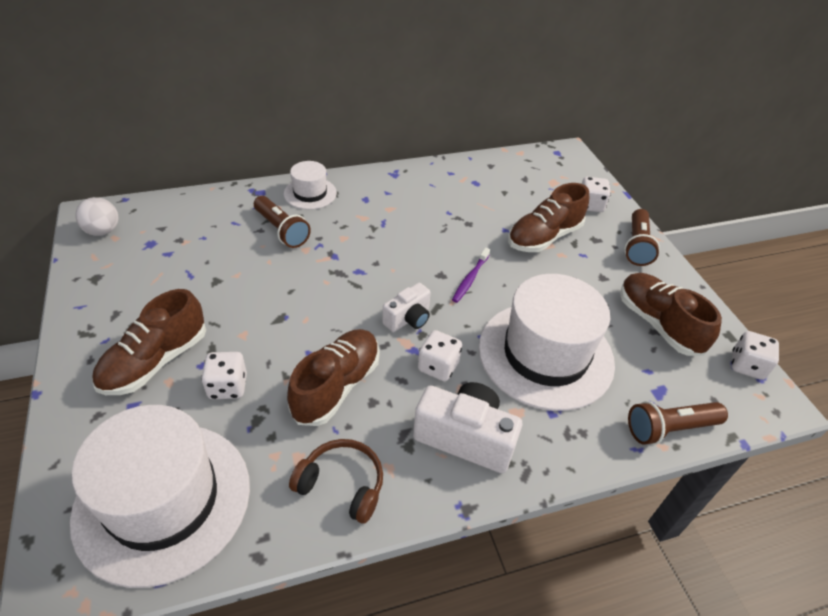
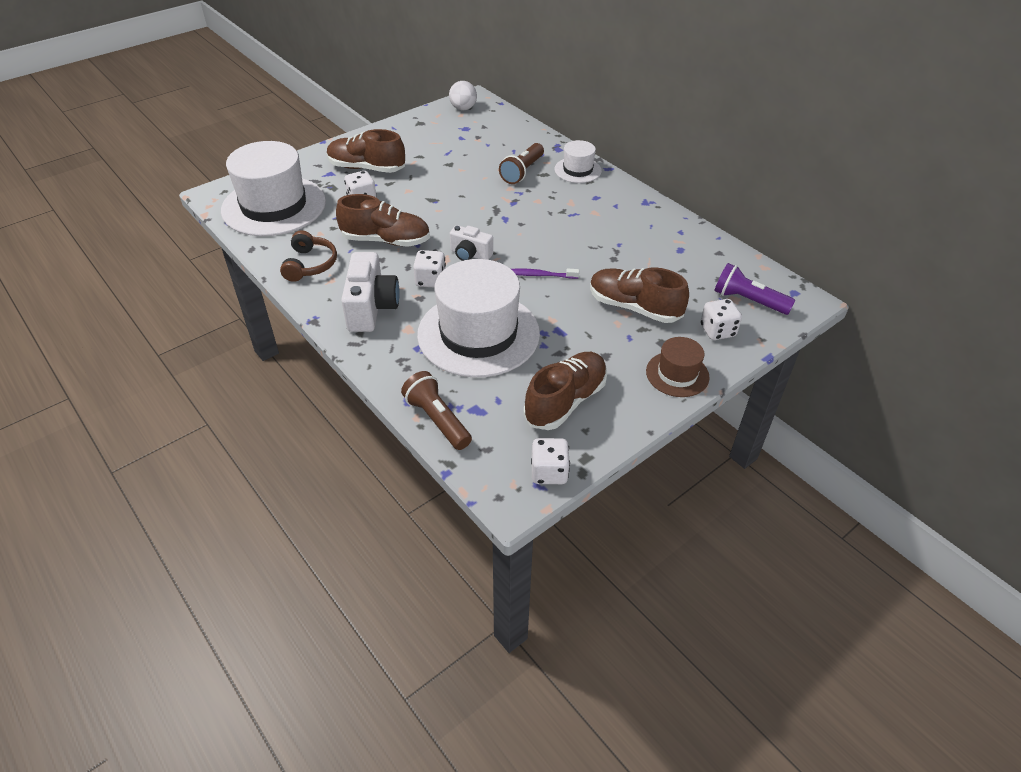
camera: 70 degrees right, 0 degrees up
(559, 176) = (748, 301): none -> purple flashlight
(637, 246) = (677, 374): brown flashlight -> brown hat

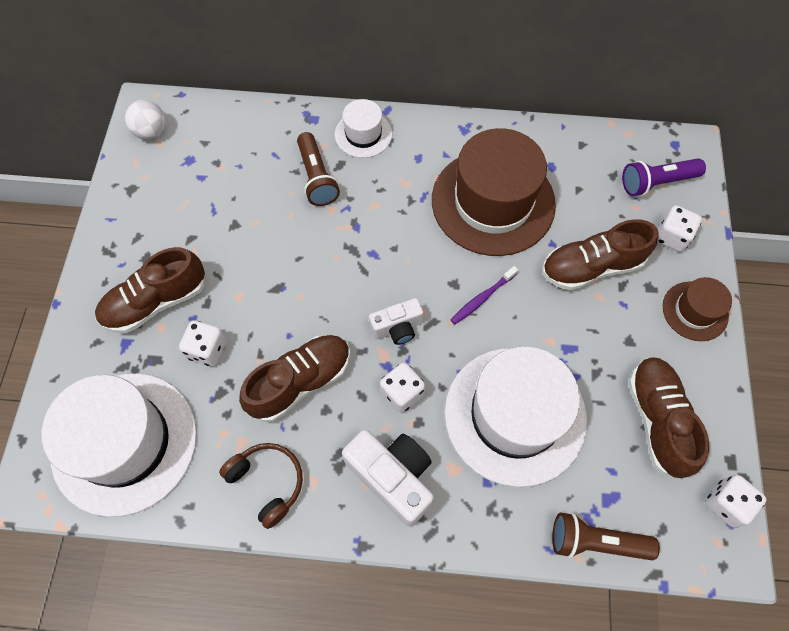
camera: 45 degrees left, 20 degrees up
(613, 241) = (493, 202): none -> brown hat

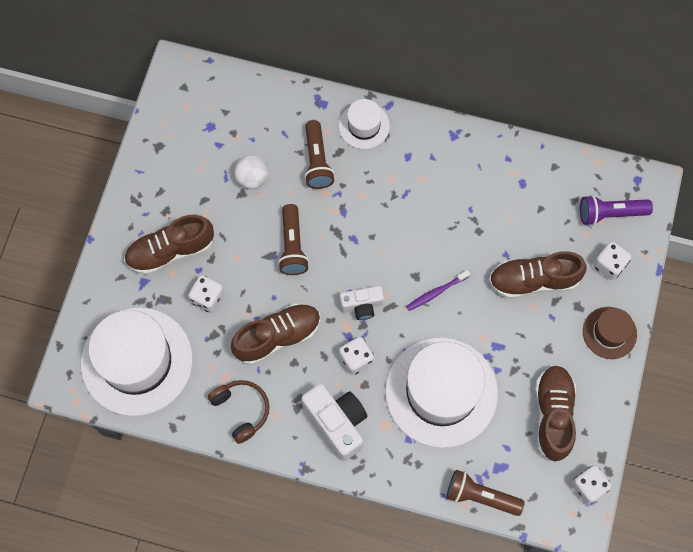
camera: 10 degrees right, 5 degrees up
(151, 132) = (180, 94): white ball -> white ball (252, 178)
(303, 273) = (292, 246): none -> brown flashlight
(493, 202) = (464, 208): brown hat -> none

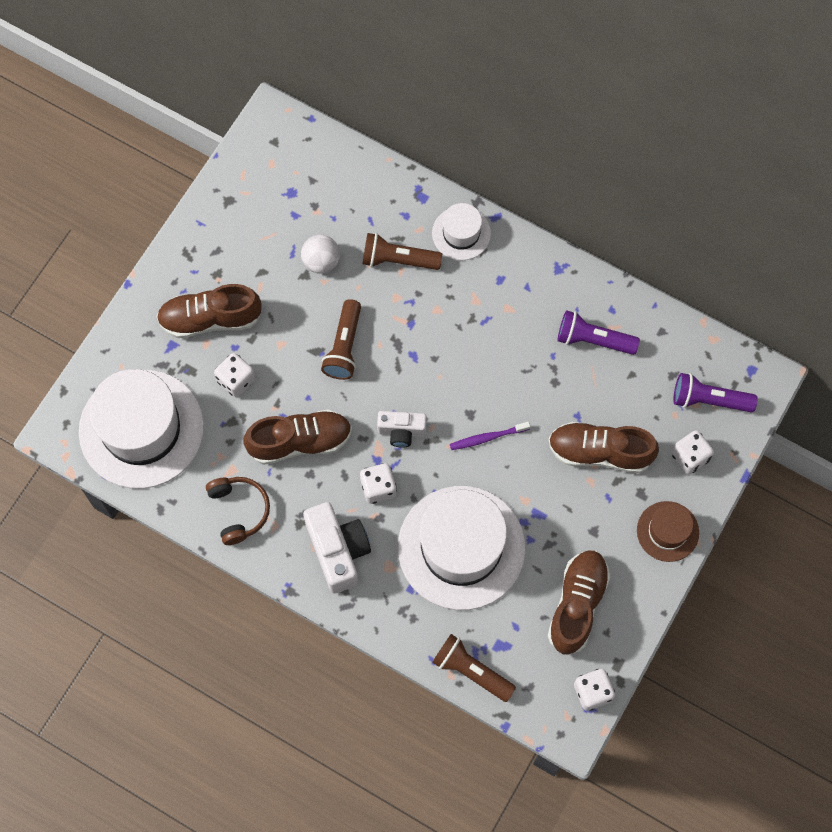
camera: 15 degrees right, 0 degrees up
(317, 161) = (398, 260): brown flashlight -> brown flashlight turned 90 degrees clockwise
(500, 188) = (593, 340): none -> purple flashlight

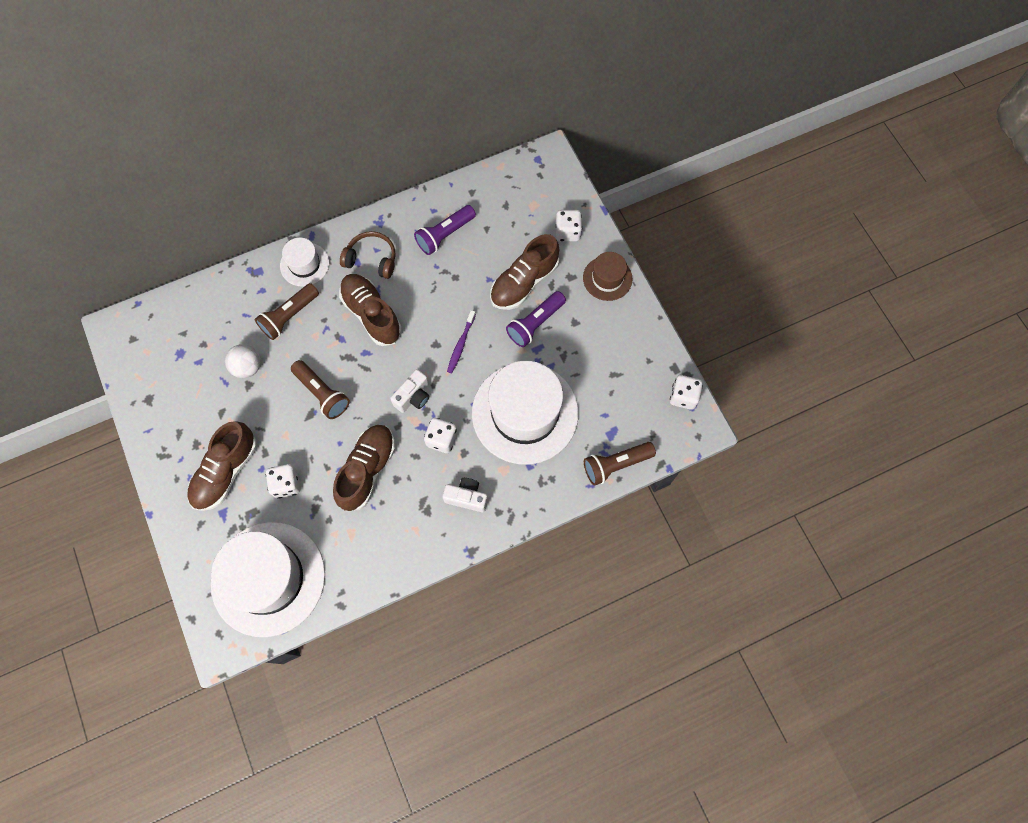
camera: 55 degrees left, 0 degrees up
(239, 510) = (385, 548): brown headphones -> brown headphones (371, 259)
(338, 551) = (467, 497): white camera -> white camera, size x0.60
(577, 605) = (617, 366): brown shoe -> brown shoe (372, 314)
(709, 400) = (538, 196): purple flashlight -> purple flashlight (535, 324)

